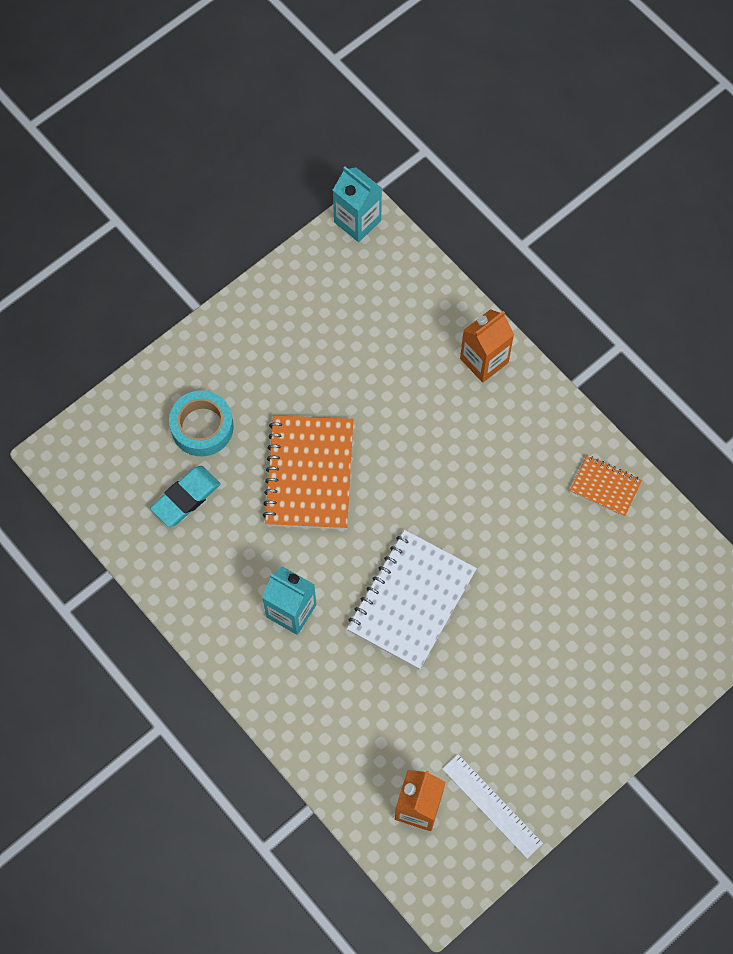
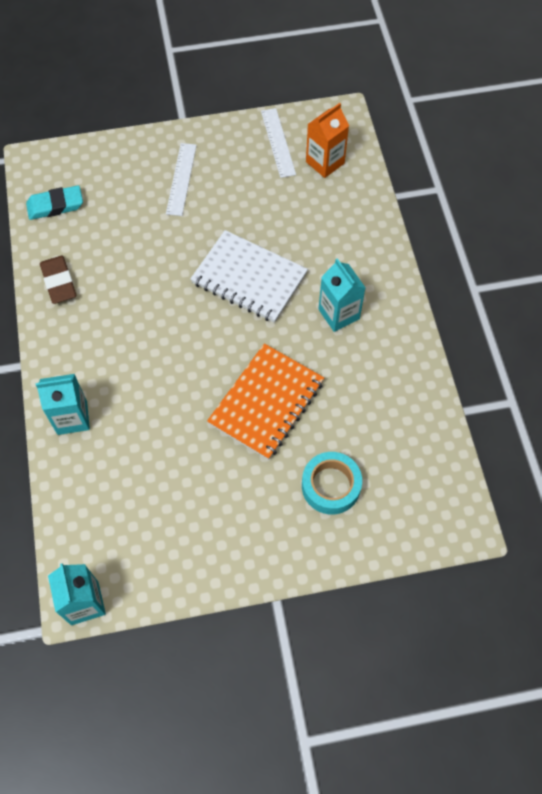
camera: 150 degrees left, 5 degrees down
(186, 498) = (374, 435): turquoise eraser -> turquoise eraser (55, 206)
(411, 600) = (249, 278): white notebook -> white notebook turned 60 degrees clockwise
(484, 360) = (72, 418): orange carton -> turquoise carton
(570, 687) = (181, 179): none -> white ruler
(605, 486) = (59, 282): orange notebook -> brown eraser

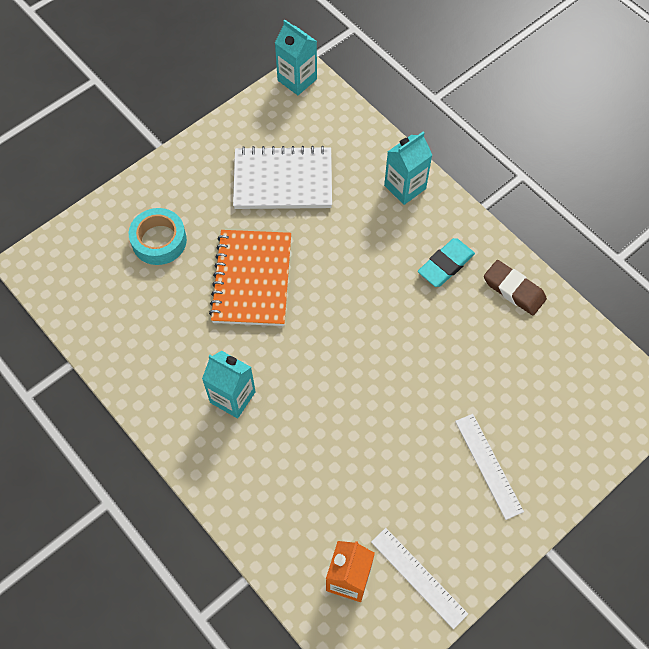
camera: 150 degrees right, 0 degrees up
(55, 206) = (585, 363): turquoise eraser -> turquoise eraser (445, 265)
(249, 278) = (341, 388): white notebook -> white notebook (283, 180)

